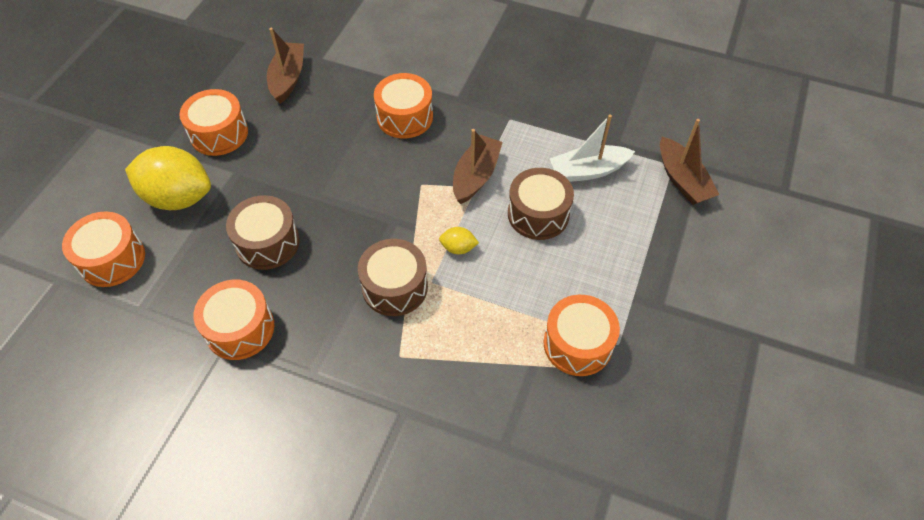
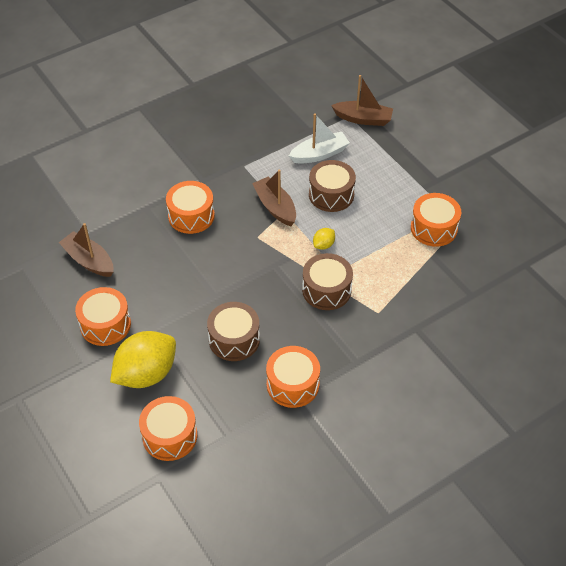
camera: 55 degrees left, 5 degrees down
(588, 171) = (319, 154): white boat -> white boat turned 135 degrees counterclockwise

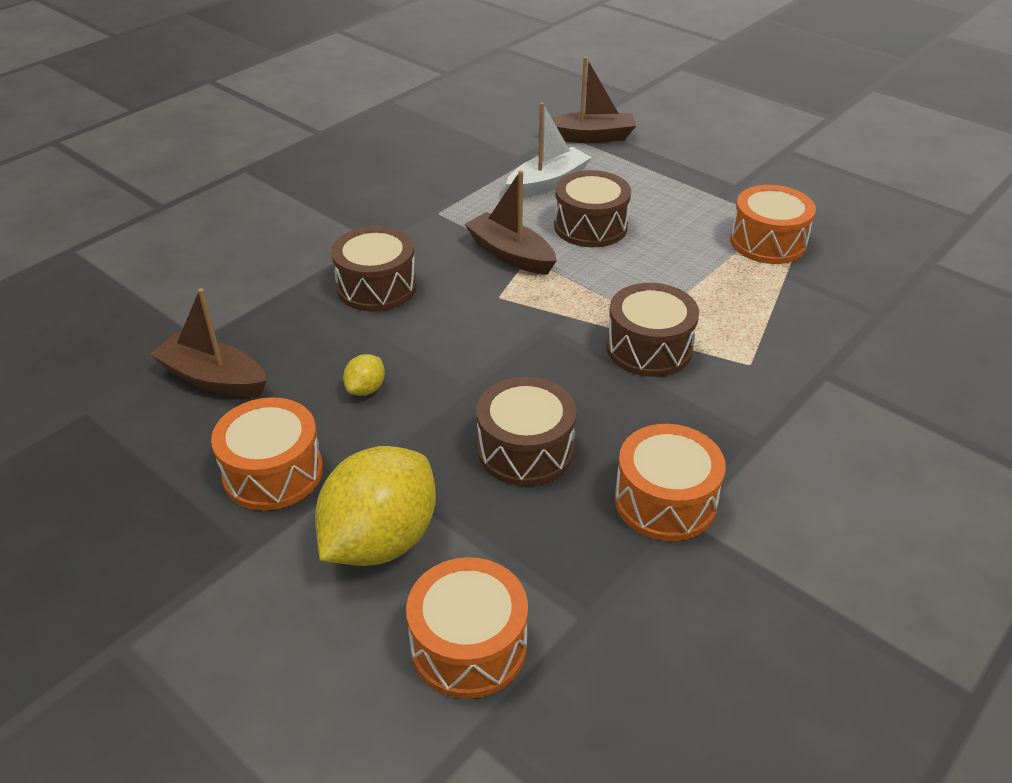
camera: 15 degrees left, 10 degrees down
(191, 216) = (376, 287): orange drum -> brown drum
(323, 245) = (612, 289): yellow lemon -> yellow lemon (366, 389)

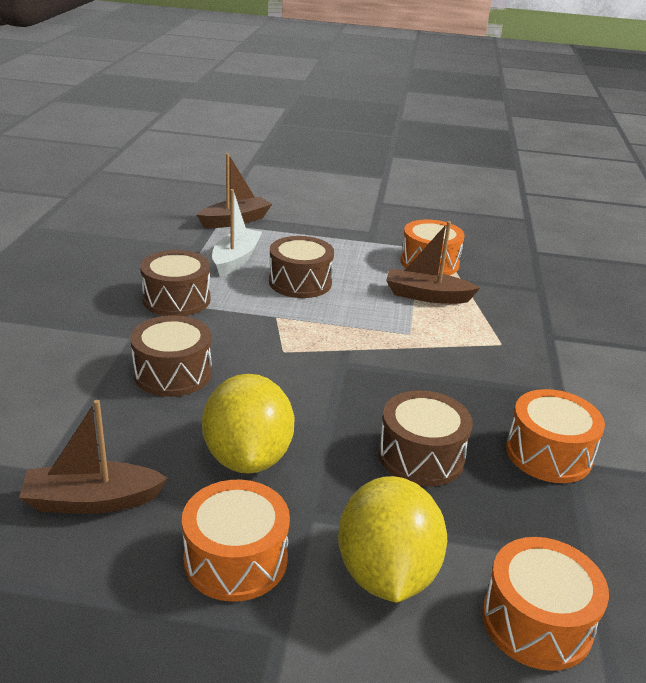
camera: 35 degrees left, 10 degrees down
(366, 389) = (248, 457): yellow lemon -> yellow lemon, size x2.35
(511, 254) = (260, 318): brown boat -> brown boat (427, 296)
(649, 348) = (428, 354): brown drum -> brown drum (176, 299)

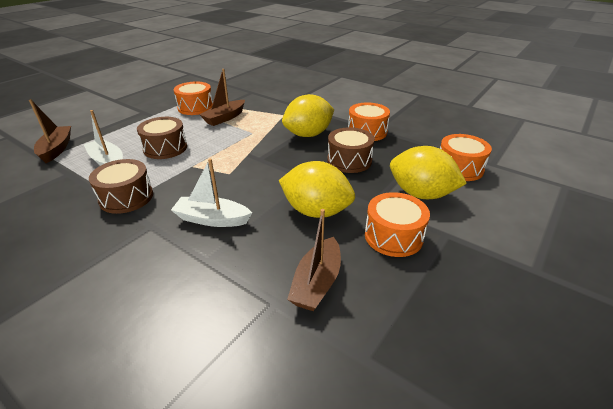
camera: 60 degrees left, 5 degrees up
(173, 373) = (212, 219): brown drum -> white boat
(462, 388) = (308, 134): none -> yellow lemon

